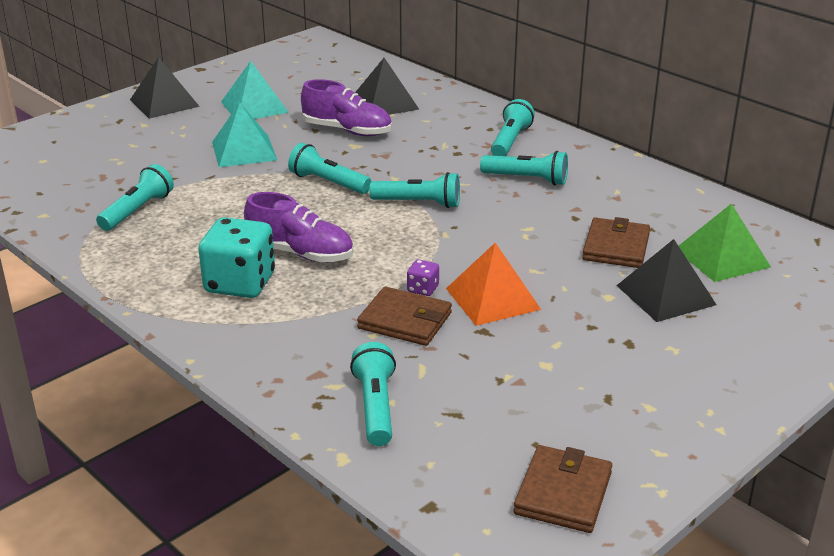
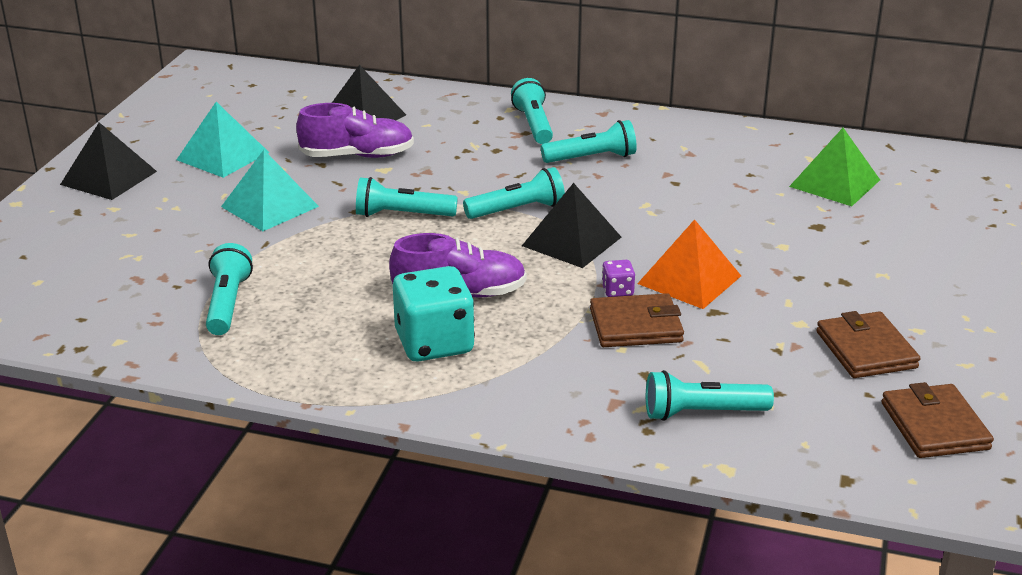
camera: 30 degrees left, 0 degrees up
(375, 407) = (702, 413): turquoise flashlight -> turquoise flashlight turned 60 degrees counterclockwise
(616, 247) = (740, 199): brown wallet -> brown wallet (866, 350)
(665, 295) = (827, 230): black pyramid -> black pyramid (571, 241)

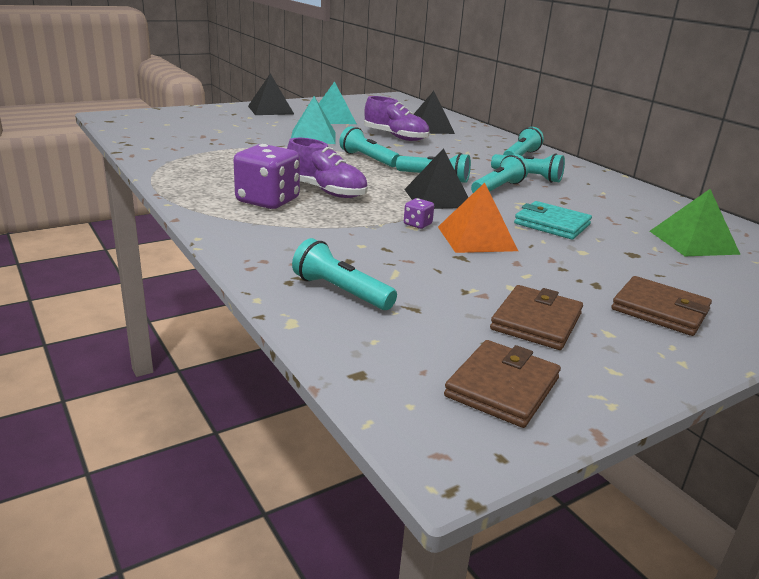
camera: 40 degrees right, 5 degrees down
(228, 303) = (215, 154): turquoise flashlight -> turquoise flashlight (498, 188)
(434, 343) = (268, 201): turquoise dice -> purple dice
(636, 326) = (393, 241): brown wallet -> brown wallet (660, 310)
(713, 222) = (552, 224): none -> turquoise wallet

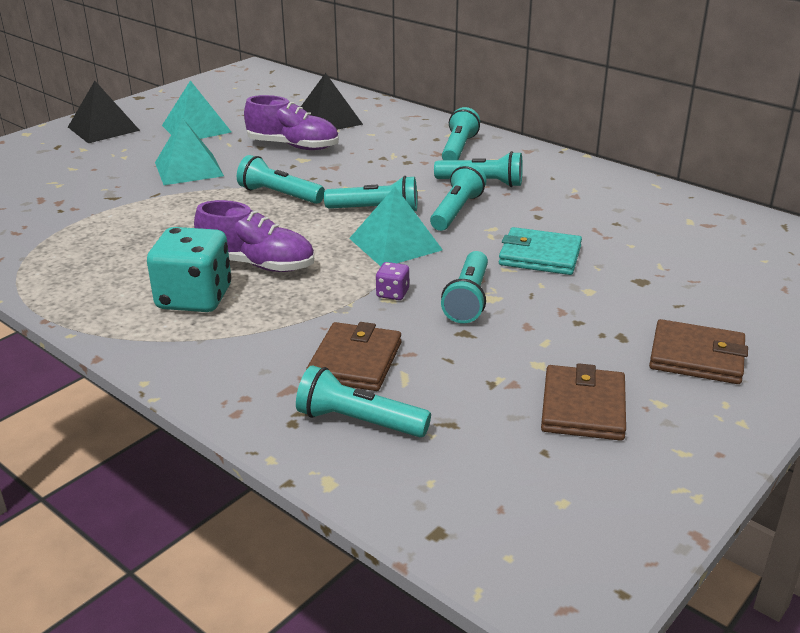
camera: 15 degrees left, 5 degrees up
(268, 201) = (194, 298): purple dice -> turquoise dice
(438, 198) = (395, 244): black pyramid -> turquoise pyramid
(476, 238) = (468, 299): orange pyramid -> turquoise flashlight
(502, 387) = (587, 506): brown wallet -> brown wallet (355, 361)
(693, 242) = (695, 247): green pyramid -> none

